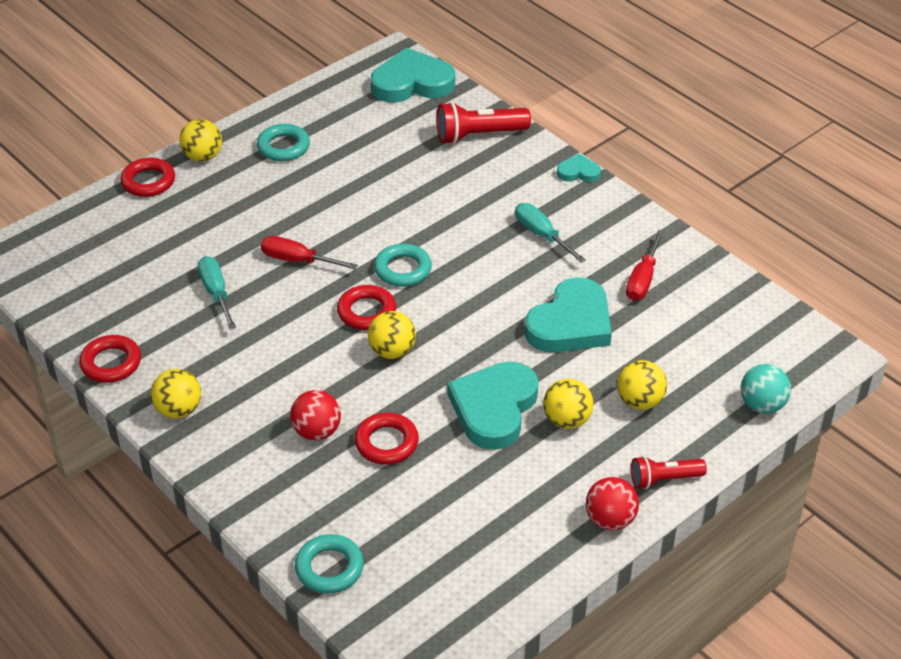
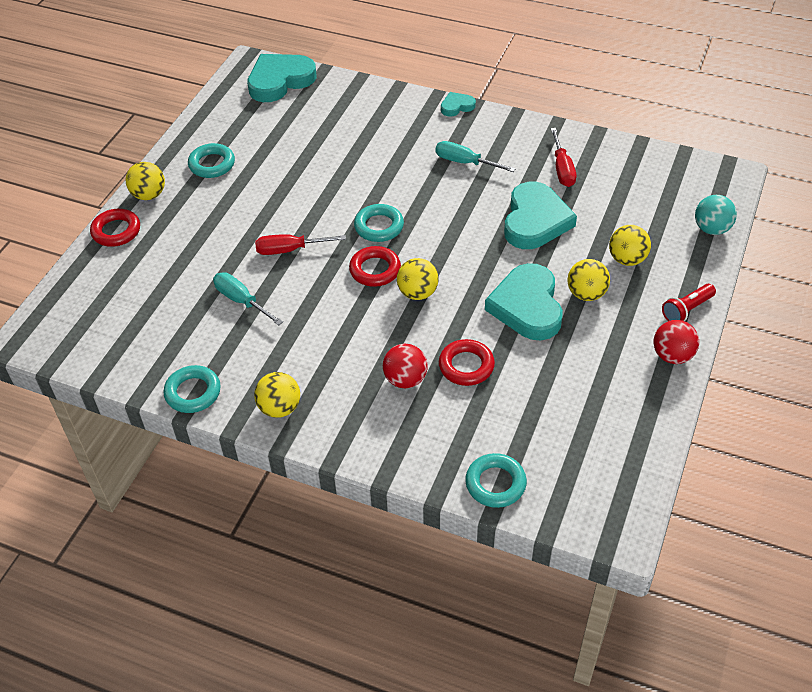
camera: 25 degrees left, 5 degrees up
(111, 363) = (193, 392): red ring -> turquoise ring
(479, 135) = (362, 104): red flashlight -> none

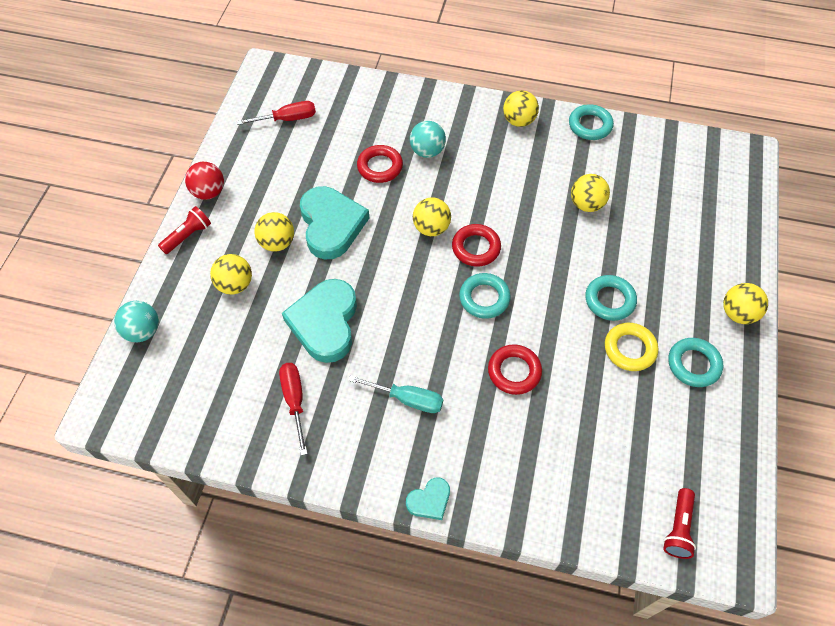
camera: 170 degrees right, 10 degrees up
(116, 231) = (743, 265): red ring -> red ring (514, 371)
(241, 301) = (586, 204): turquoise screwdriver -> yellow ball
(261, 179) = (629, 349): none -> yellow ring
(280, 81) = (678, 528): turquoise heart -> red flashlight
(290, 250) = (563, 261): red screwdriver -> red screwdriver (287, 119)
(405, 379) = (427, 151): red ball -> turquoise ball
(495, 483) = (350, 88): turquoise ring -> turquoise ring (609, 300)

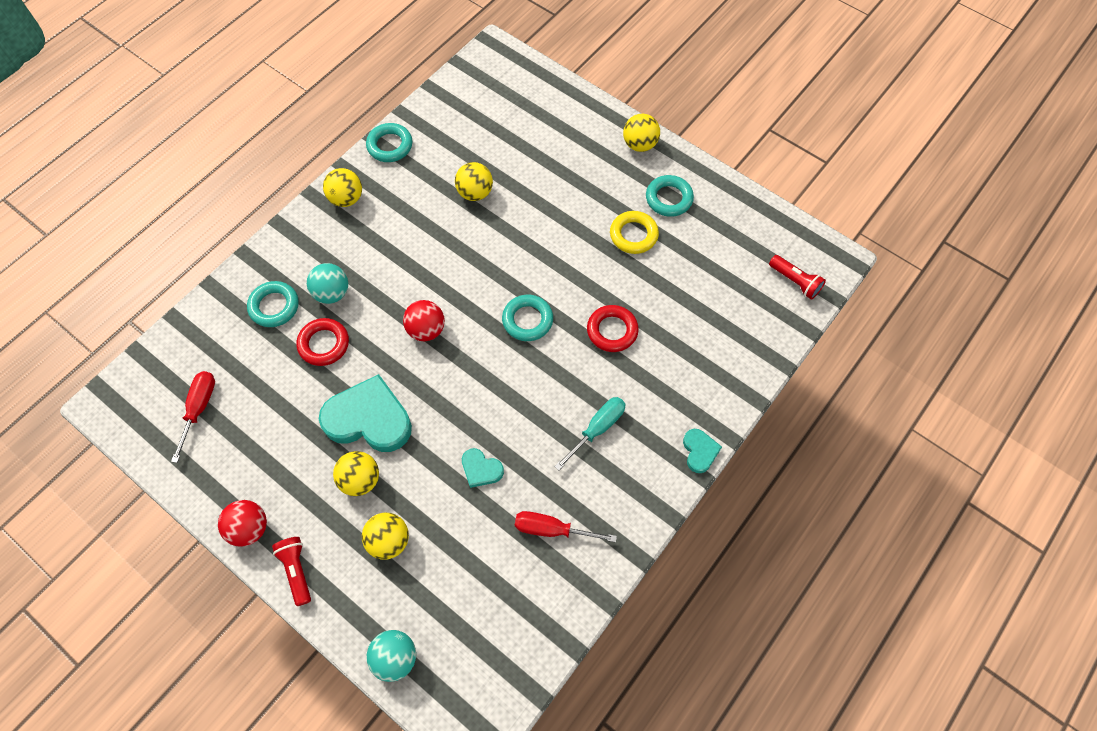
camera: 65 degrees left, 5 degrees up
(325, 323) = (481, 469): turquoise heart -> turquoise heart, size x0.48
(431, 228) = (426, 330): yellow ball -> red ball
(476, 248) = (470, 302): red ring -> none
(609, 300) = (581, 225): turquoise ring -> turquoise ring (274, 306)

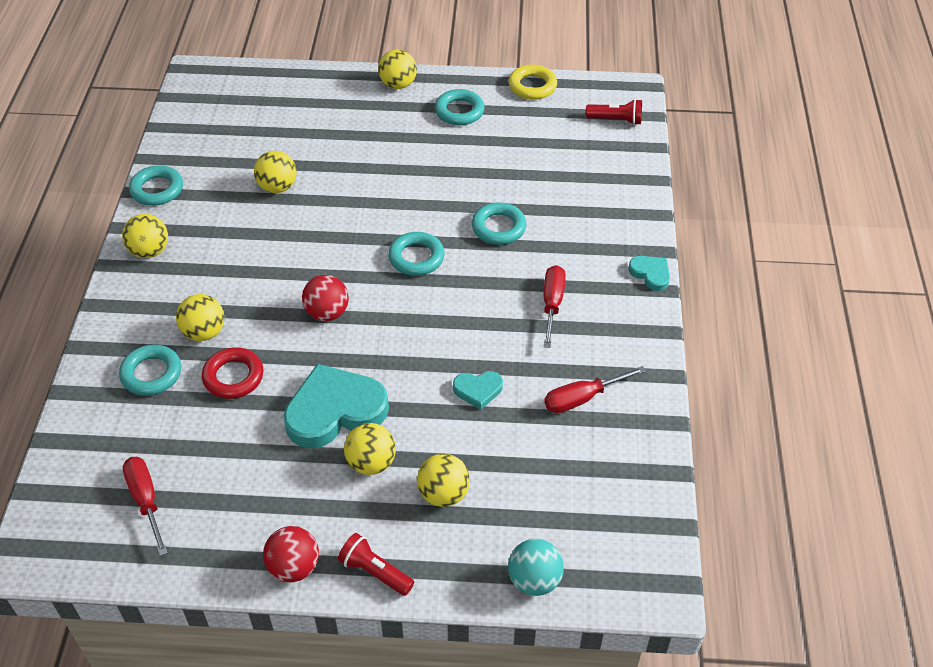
camera: 35 degrees left, 15 degrees down
(332, 293) = (204, 332): turquoise ball -> yellow ball
(597, 429) = (552, 304): turquoise screwdriver -> red screwdriver
(612, 331) = (498, 227): red ring -> turquoise ring
(633, 235) = (453, 151): yellow ring -> yellow ring (532, 86)

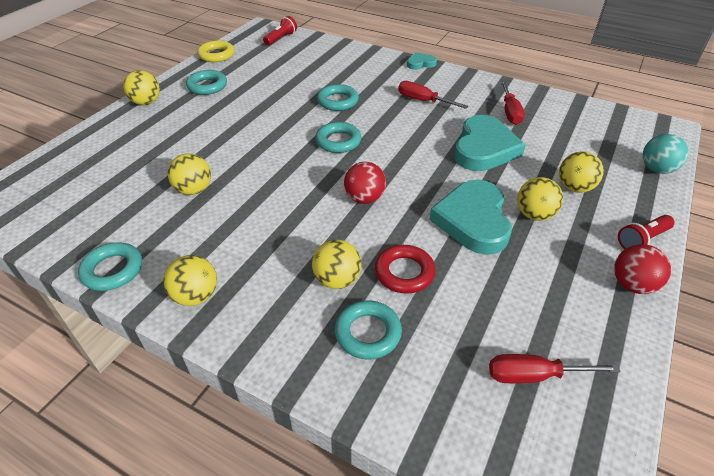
camera: 65 degrees left, 5 degrees down
(478, 390) = (484, 148): turquoise heart -> turquoise heart, size x2.07

